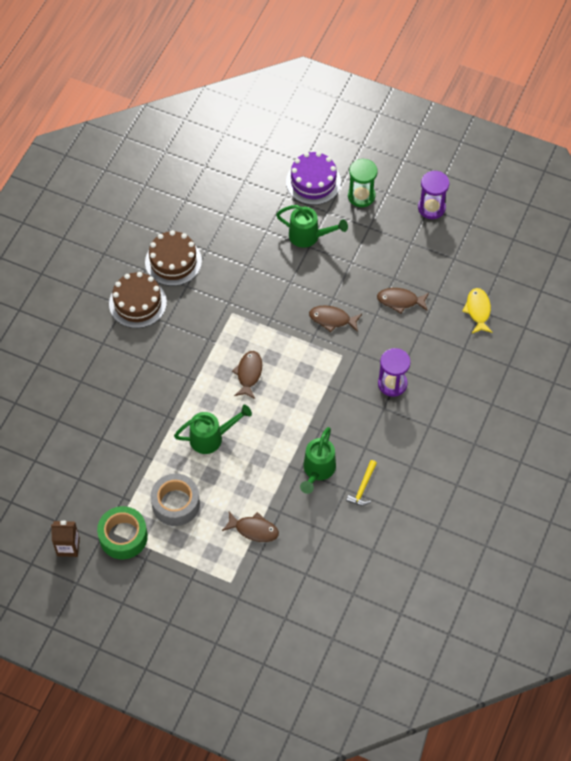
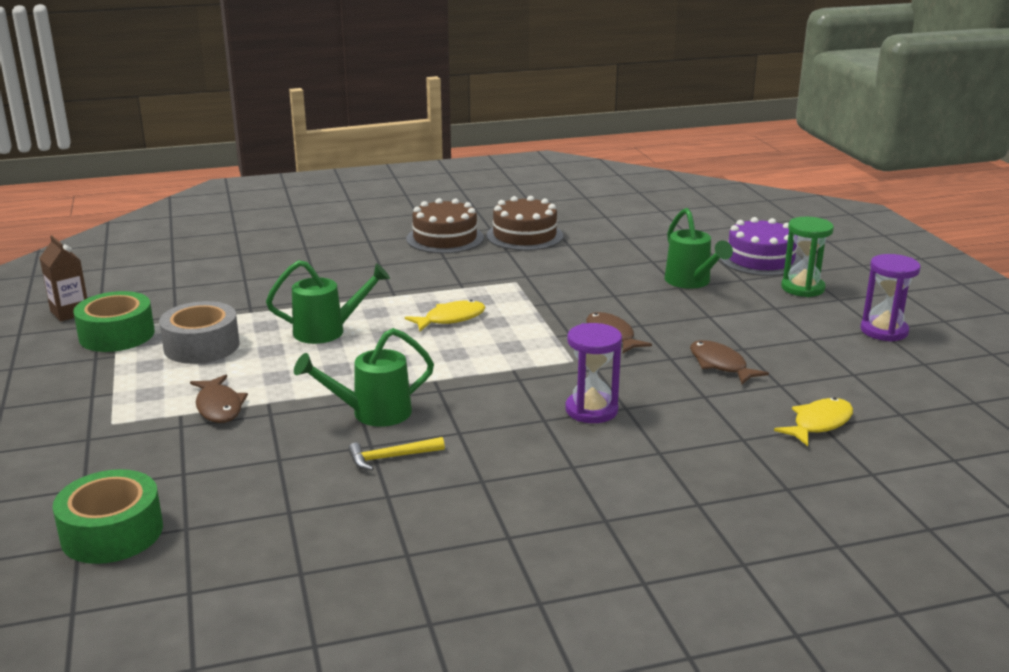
camera: 50 degrees right, 35 degrees down
(211, 438) = (327, 331): green watering can -> green watering can turned 45 degrees counterclockwise
(249, 374) = (450, 319): brown fish -> yellow fish
(333, 622) = (112, 532): none -> green tape

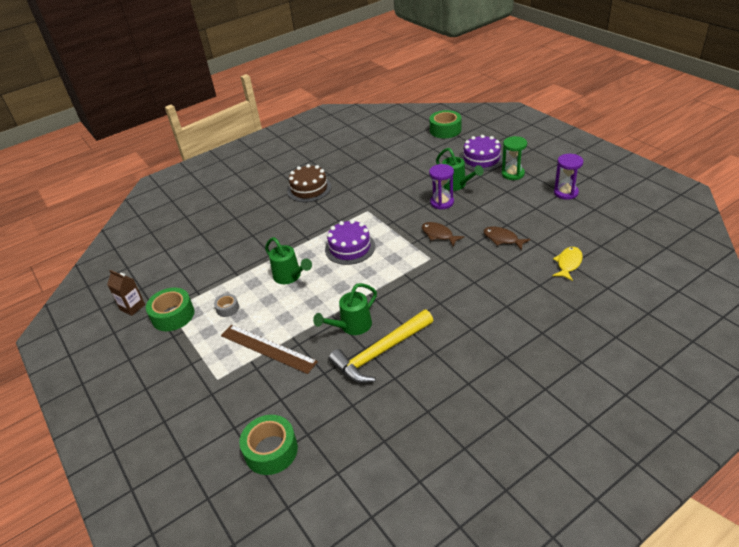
camera: 15 degrees left, 15 degrees up
(201, 346) = (227, 308): grey tape -> grey tape, size x0.53
(219, 407) = (268, 348): brown fish -> brown ruler
(327, 331) = (290, 277): green watering can -> green watering can turned 75 degrees clockwise
(391, 457) = (380, 353): yellow hammer -> yellow hammer, size x2.23
(450, 319) = (350, 248): yellow fish -> purple cake
(524, 236) = (351, 175): brown cake -> none
(591, 410) = (459, 289): purple hourglass -> purple hourglass (442, 202)
(724, 214) = (445, 130): none -> green tape

